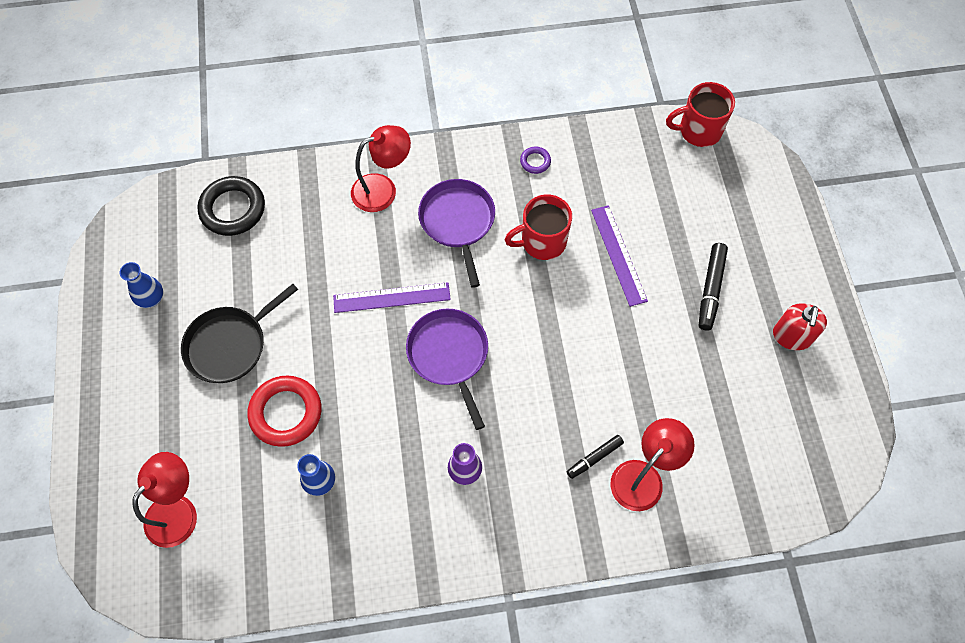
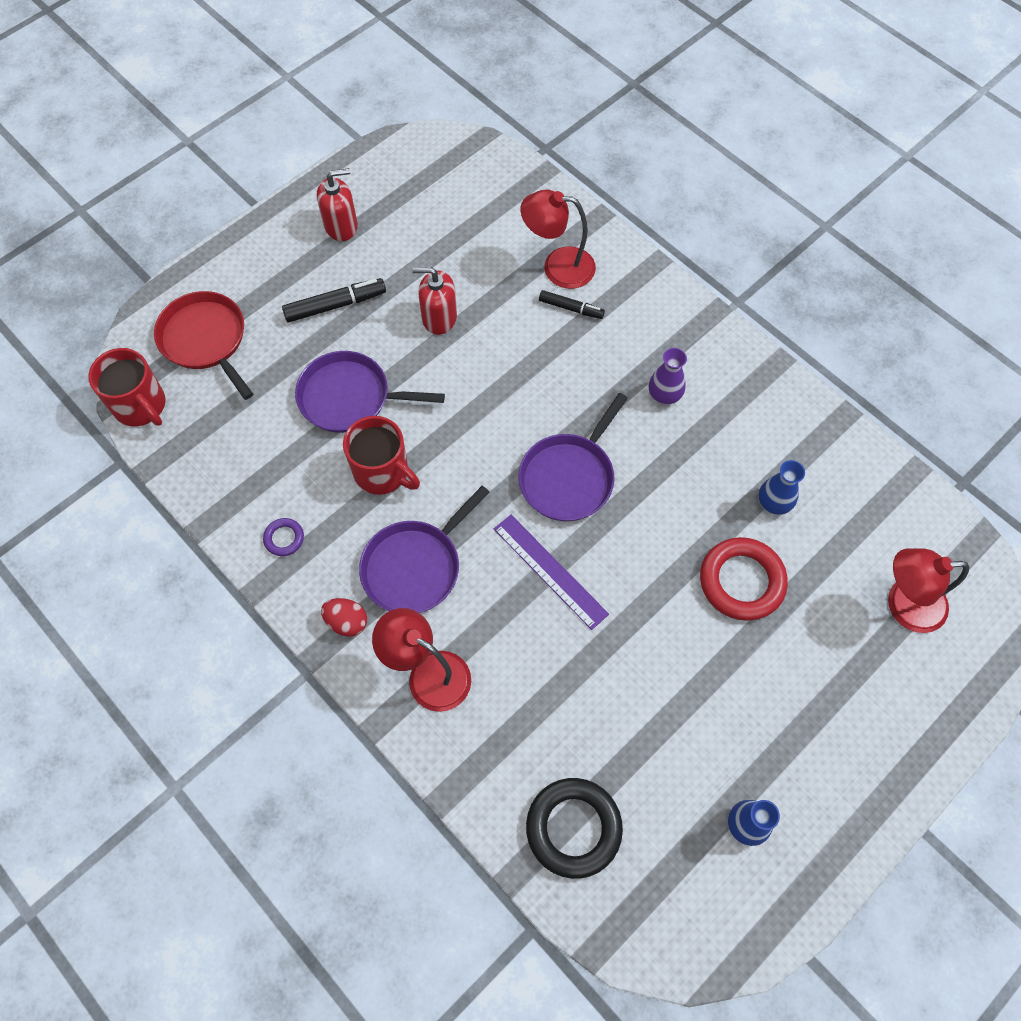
camera: 125 degrees left, 0 degrees up
(230, 345) = (723, 692): black pan -> none
(451, 165) = (347, 622): none -> red egg
(618, 255) = (350, 397): purple ruler -> purple pan
(651, 354) = (439, 317): none -> red soap dispenser
(732, 192) = (206, 340): none -> red pan

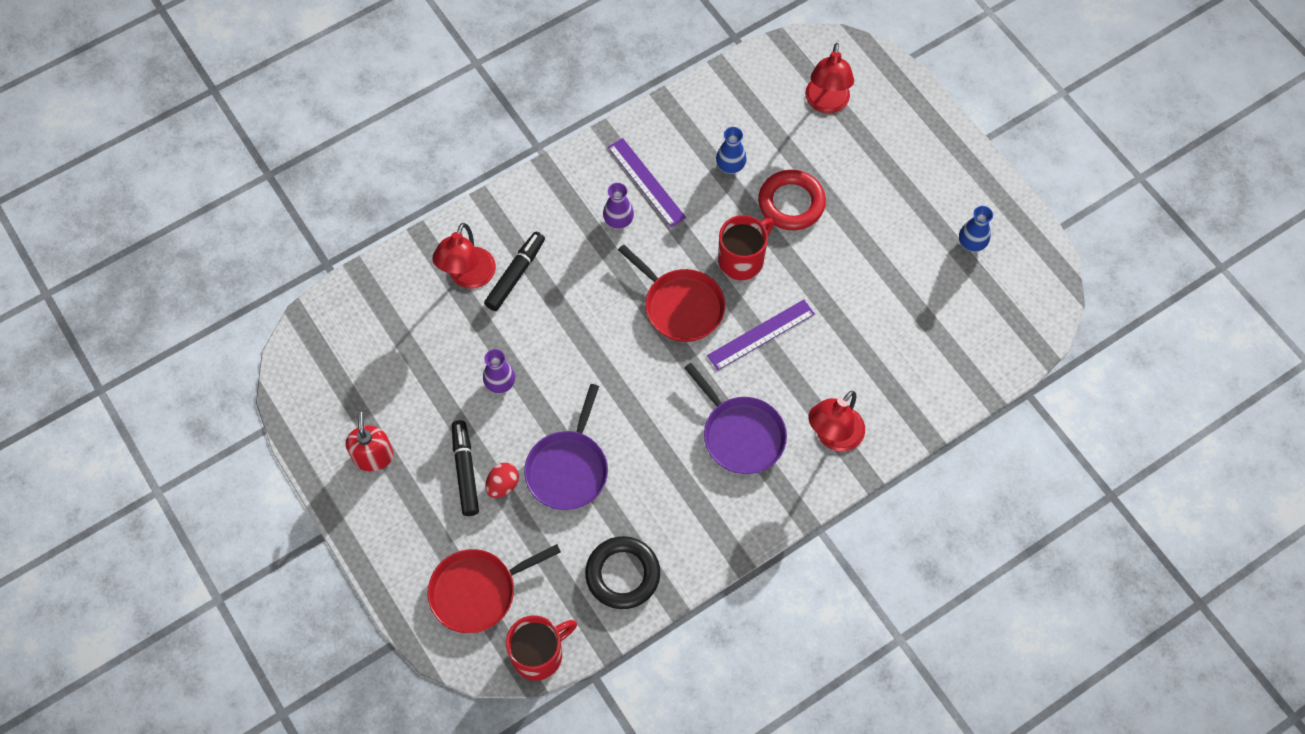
camera: 80 degrees left, 0 degrees up
(284, 538) = (697, 536): purple ring -> none
(347, 622) = (781, 493): red egg -> red egg (503, 485)
(383, 472) = (649, 450): red mug -> red mug (742, 259)
(439, 317) = (500, 383): red soap dispenser -> purple vase
(569, 477) = (680, 306): purple pan -> red pan
(571, 308) = (515, 275): black marker -> black marker, size x1.55
(573, 828) = (962, 354): black ring -> black ring (622, 574)
(723, 415) = (646, 182): none -> purple ruler

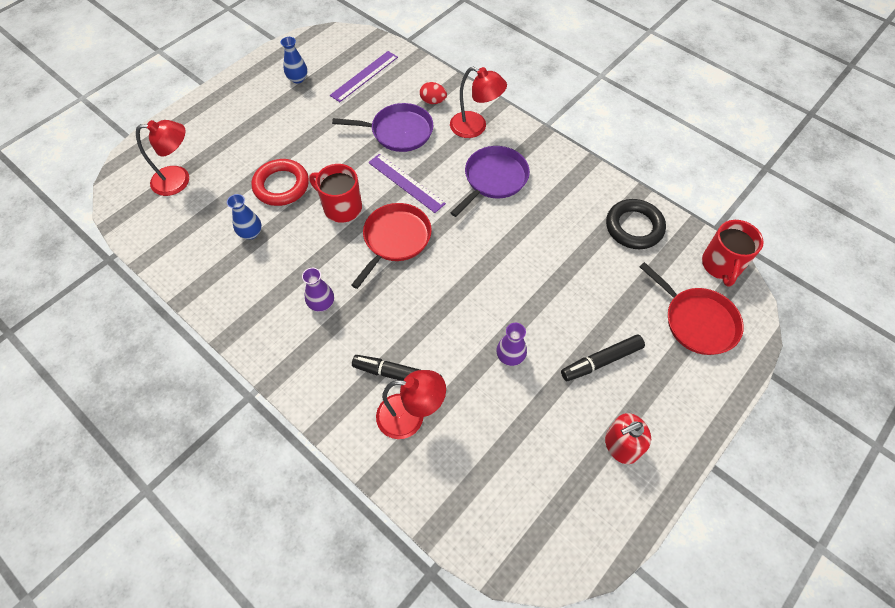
camera: 105 degrees left, 5 degrees down
(503, 485) = (601, 328): red egg -> red egg (433, 101)
(539, 654) = (721, 265): red mug -> red mug turned 120 degrees counterclockwise
(568, 468) = (566, 284): purple pan -> purple pan (398, 131)
(646, 182) = (277, 291): purple ruler -> purple ruler (364, 76)

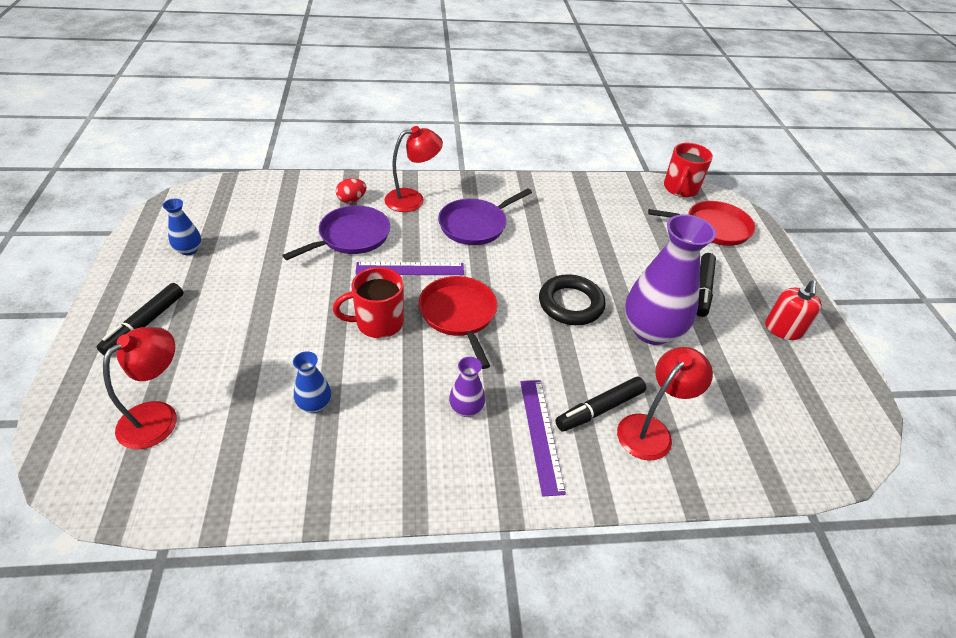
camera: 50 degrees left, 15 degrees down
(227, 116) = (145, 324): none -> black marker
(281, 185) = (292, 344): red ring -> none
(364, 76) = (260, 213): purple ruler -> purple ruler (541, 434)
(493, 179) = (475, 225): purple pan -> purple pan turned 120 degrees counterclockwise
(510, 356) = (651, 331): purple vase -> purple vase, size x2.16
(634, 227) = (606, 198): black ring -> black ring (570, 304)
(721, 265) = (680, 189): red mug -> red mug turned 60 degrees clockwise

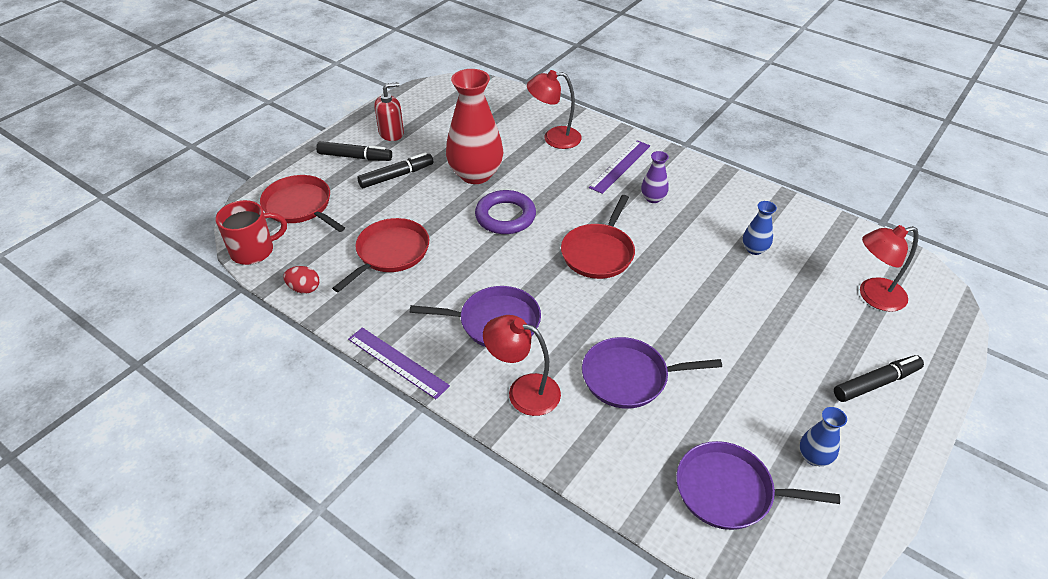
camera: 135 degrees left, 0 degrees up
(242, 209) = (729, 491): none -> purple pan
(351, 200) = (591, 430): red egg -> red egg (304, 289)
(378, 323) = (668, 279): red mug -> none
(410, 269) = (602, 311): purple ruler -> purple ruler (397, 362)
(570, 304) = (505, 216): black ring -> purple ring
(599, 409) = (570, 159): black marker -> black marker (355, 157)
(604, 230) = (390, 253): none -> red pan
(651, 331) = (475, 174): purple vase -> red vase

